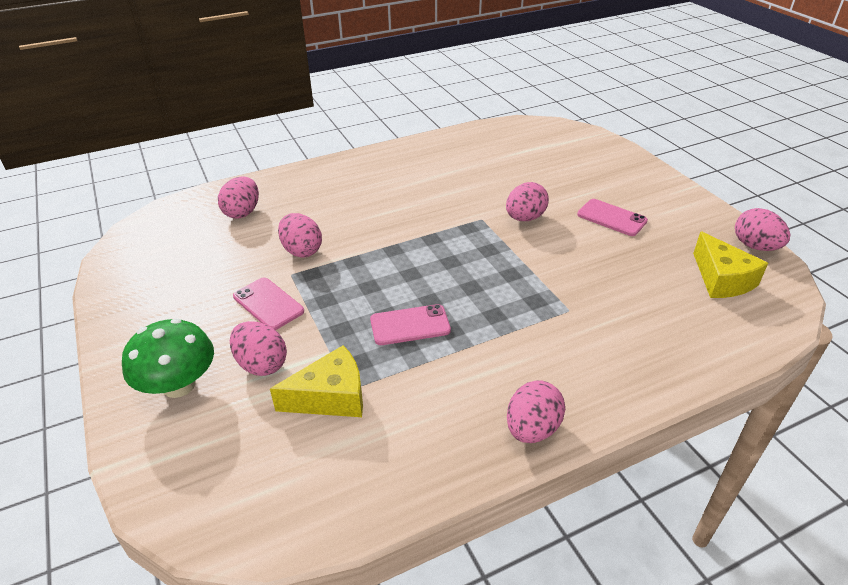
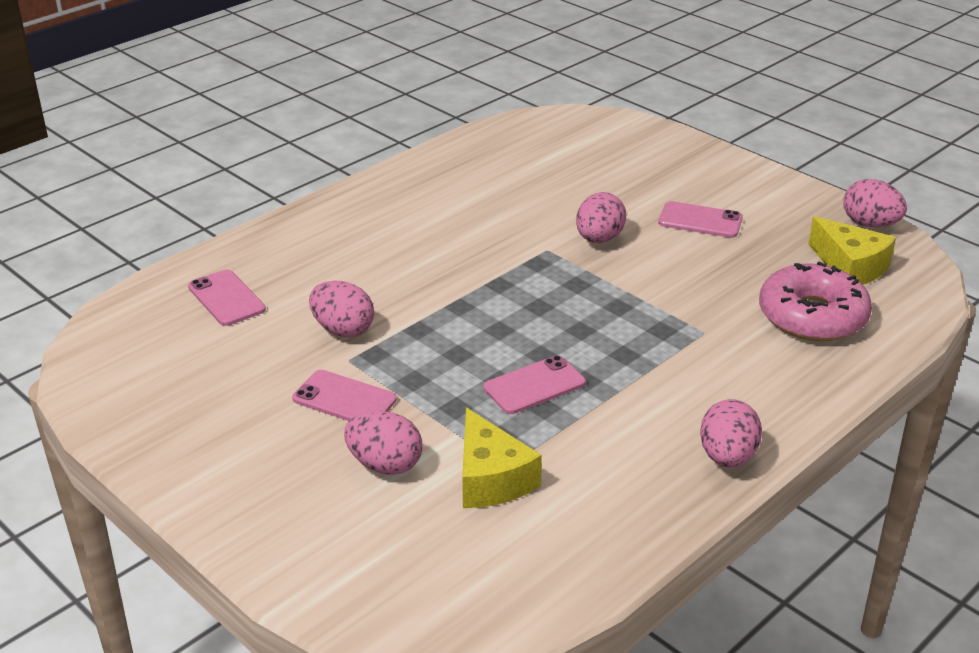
camera: 20 degrees left, 5 degrees down
(179, 385) = (298, 509): green mushroom -> none
(242, 212) = (226, 298): pink egg -> pink phone
(330, 397) = (491, 478): yellow cheese -> yellow cheese turned 105 degrees clockwise
(668, 316) = (812, 316): none -> pink donut

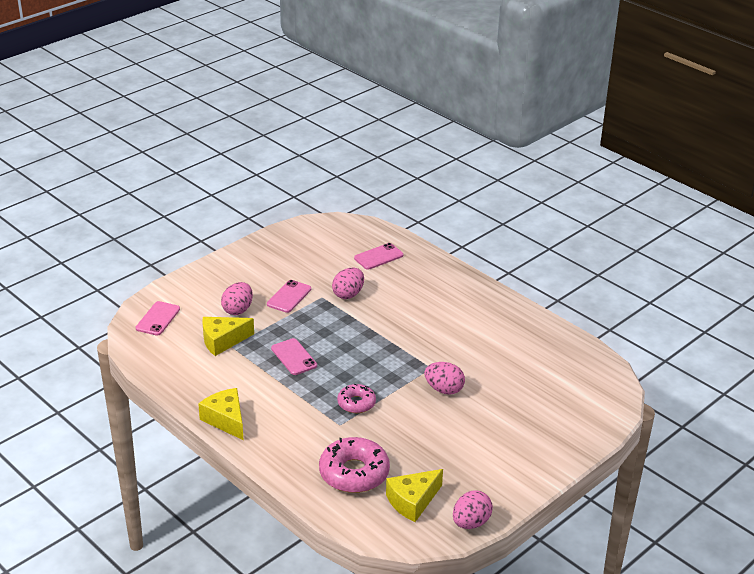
camera: 90 degrees right, 0 degrees up
(648, 316) = (356, 403): none -> pink donut
(700, 220) = (470, 437): pink phone -> pink phone (158, 319)
(727, 457) = (226, 420): pink egg -> yellow cheese

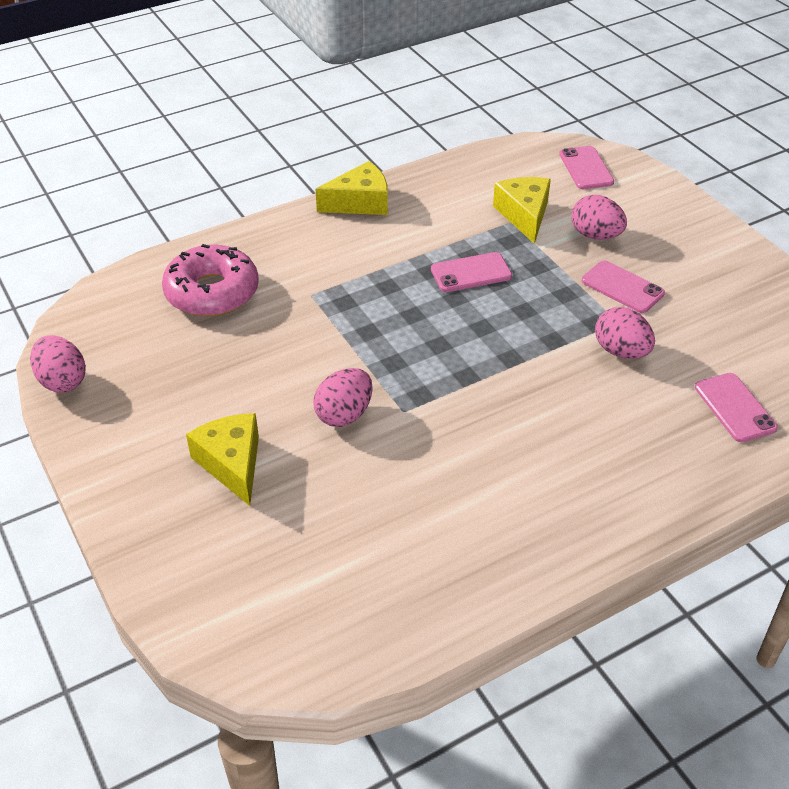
camera: 105 degrees right, 10 degrees up
(158, 319) = (586, 168): pink phone -> pink phone turned 45 degrees clockwise
(356, 403) = (348, 316): pink donut -> none
(412, 501) = (132, 334): yellow cheese -> yellow cheese (232, 464)

